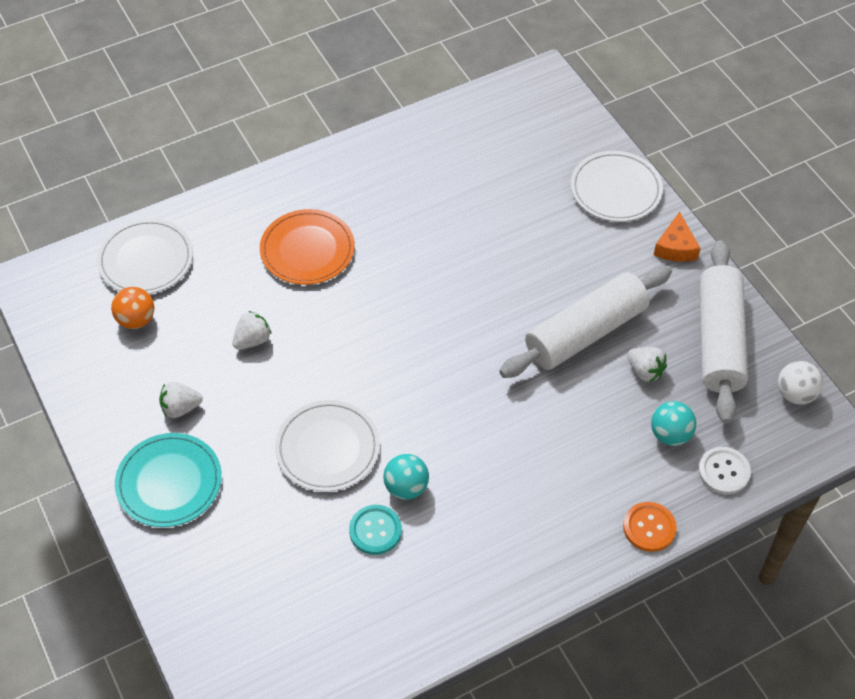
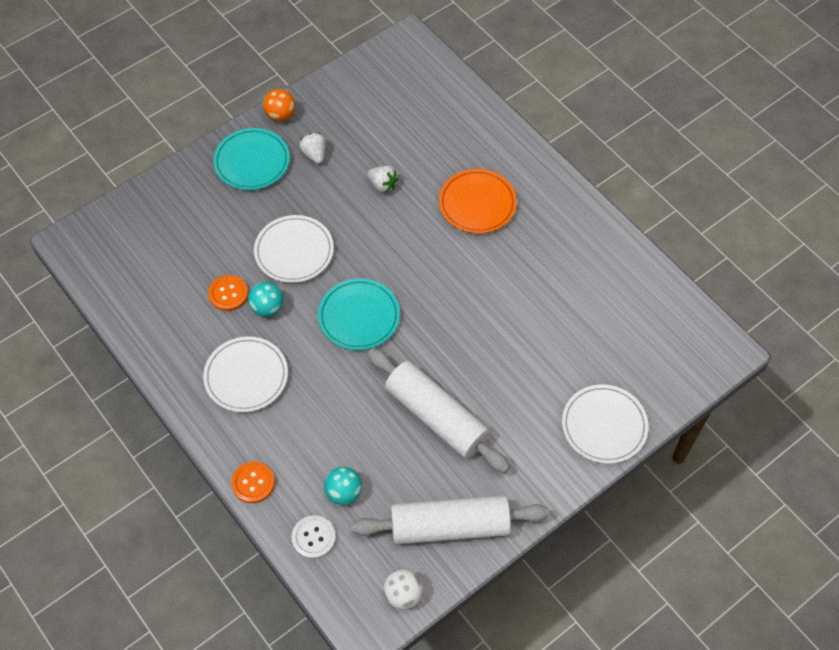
camera: 80 degrees right, 5 degrees up
(136, 320) = (387, 110): orange ball -> orange ball (280, 115)
(146, 260) = (443, 103): white plate -> white plate (246, 376)
(375, 530) = (228, 294): turquoise button -> orange button
(439, 390) = (359, 316): none -> turquoise plate
(645, 371) = (405, 467): white strawberry -> none
(675, 247) = (548, 482): orange cheese -> none

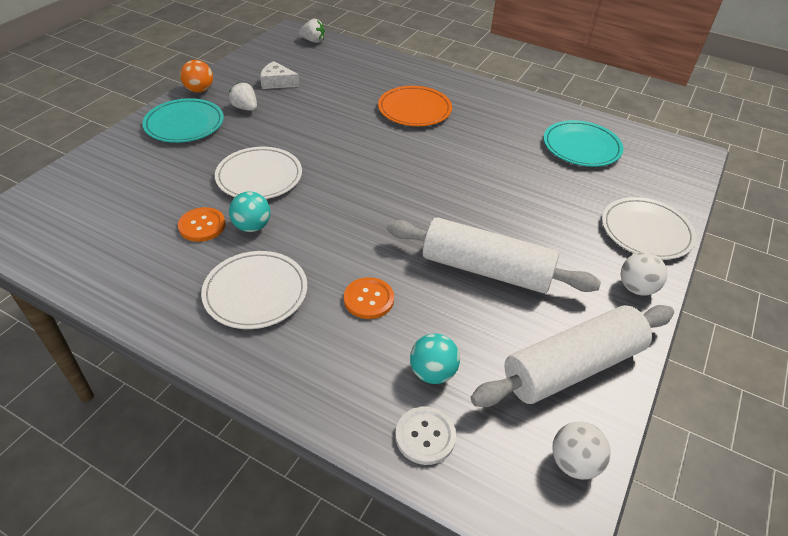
camera: 25 degrees left, 15 degrees down
(253, 483) = (315, 399): orange button -> orange button (368, 299)
(359, 123) = (277, 82): none -> white cheese
(359, 316) = (354, 210): turquoise plate -> turquoise plate (581, 147)
(382, 185) = (322, 115): white strawberry -> white strawberry (313, 41)
(551, 478) = (636, 288): none -> white ball

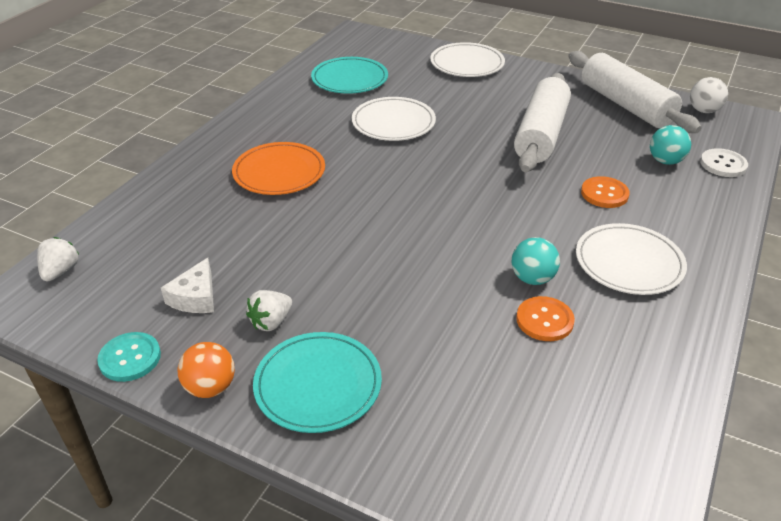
camera: 90 degrees left, 5 degrees down
(233, 66) = (130, 358): none -> turquoise button
(259, 177) = (438, 285): white plate -> white plate (393, 123)
(636, 288) = (534, 74): white ball -> none

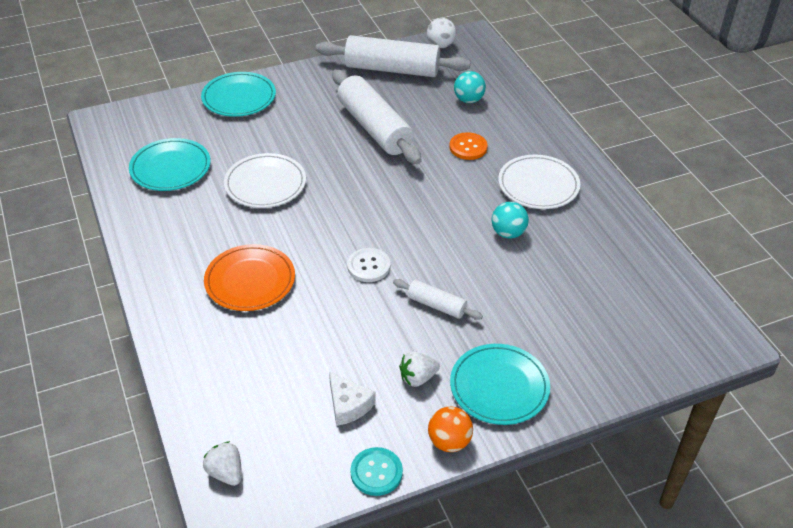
camera: 50 degrees left, 5 degrees up
(271, 322) = (418, 378): white strawberry -> white strawberry turned 75 degrees clockwise
(376, 284) = (436, 305): none -> white rolling pin
(467, 64) = (239, 97): white plate -> turquoise plate
(544, 320) = (547, 253): orange button -> none
(723, 164) = (499, 82): white button -> white button (368, 266)

